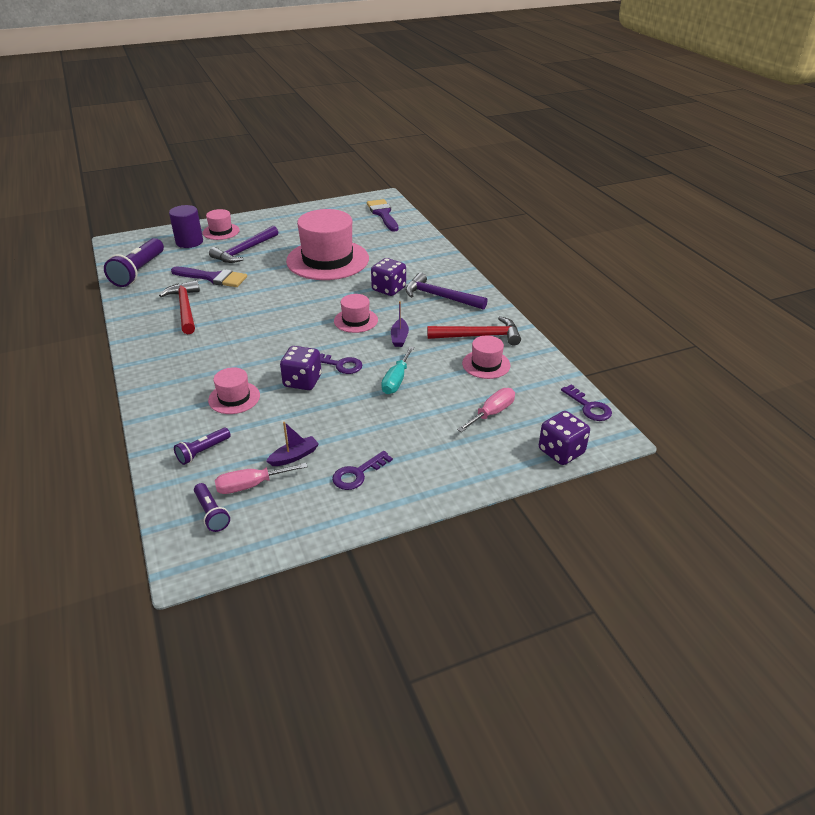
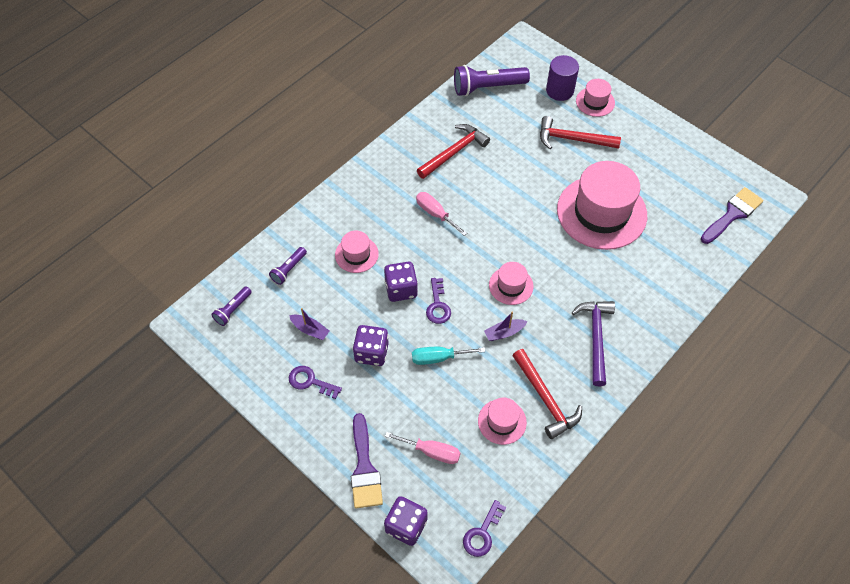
camera: 65 degrees right, 20 degrees up
(203, 451) = (289, 269): purple flashlight -> purple flashlight turned 75 degrees counterclockwise
(213, 278) = (512, 144): purple brush -> purple brush (364, 468)
(244, 251) = (572, 139): purple hammer -> red hammer
(251, 485) = (268, 318): pink screwdriver -> pink screwdriver (435, 214)
(389, 289) = (581, 288): purple dice -> purple dice (371, 353)

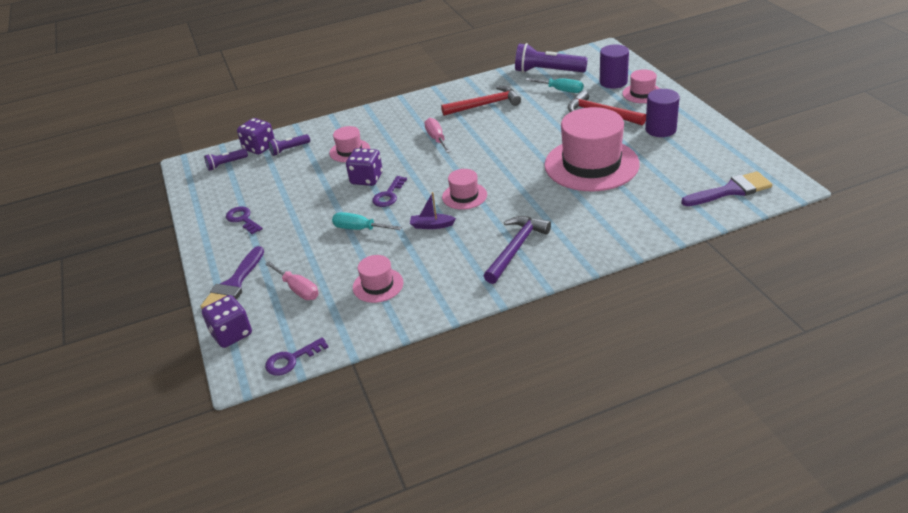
camera: 30 degrees right, 20 degrees down
(310, 330) = (272, 188): purple boat -> none
(371, 353) = (307, 213): purple dice -> purple dice (259, 147)
(517, 114) = (561, 90): none -> turquoise screwdriver
(546, 399) = (431, 280): red hammer -> none
(637, 149) = (660, 129): none -> purple cylinder

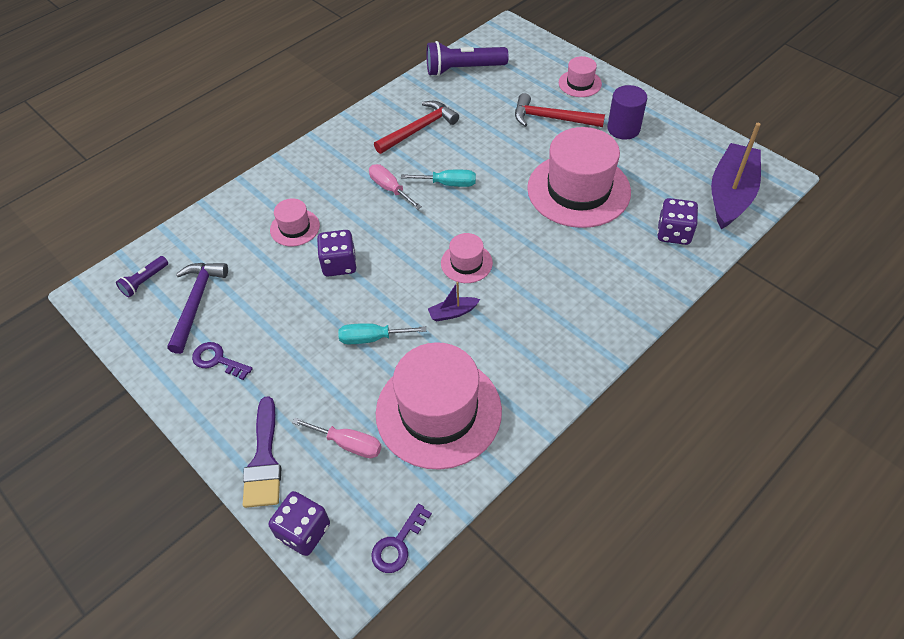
camera: 25 degrees left, 15 degrees up
(259, 147) = (174, 246): purple dice -> purple dice (673, 233)
(289, 149) = (216, 241): purple flashlight -> none
(378, 285) = (438, 411): pink hat -> pink hat, size x2.12
(388, 195) = (379, 282): purple key -> none
(516, 248) = (561, 320): purple hammer -> purple hammer (197, 302)
(561, 90) = (492, 94): turquoise screwdriver -> turquoise screwdriver (448, 184)
(613, 82) = (542, 73): purple cylinder -> none
(731, 190) = (731, 194): purple brush -> purple boat

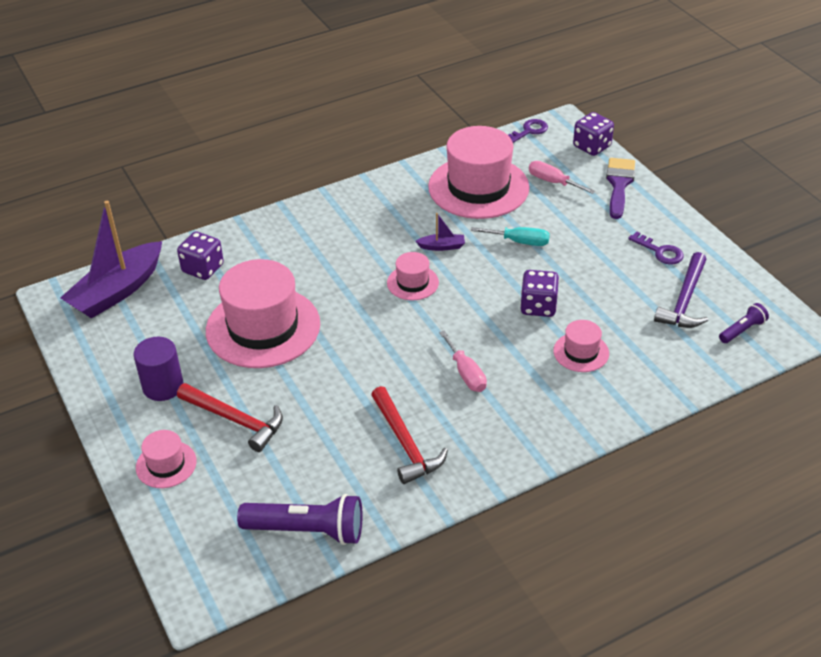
camera: 165 degrees left, 10 degrees down
(419, 129) = (405, 444): red hammer -> red hammer turned 90 degrees counterclockwise
(448, 184) = (398, 364): turquoise screwdriver -> none

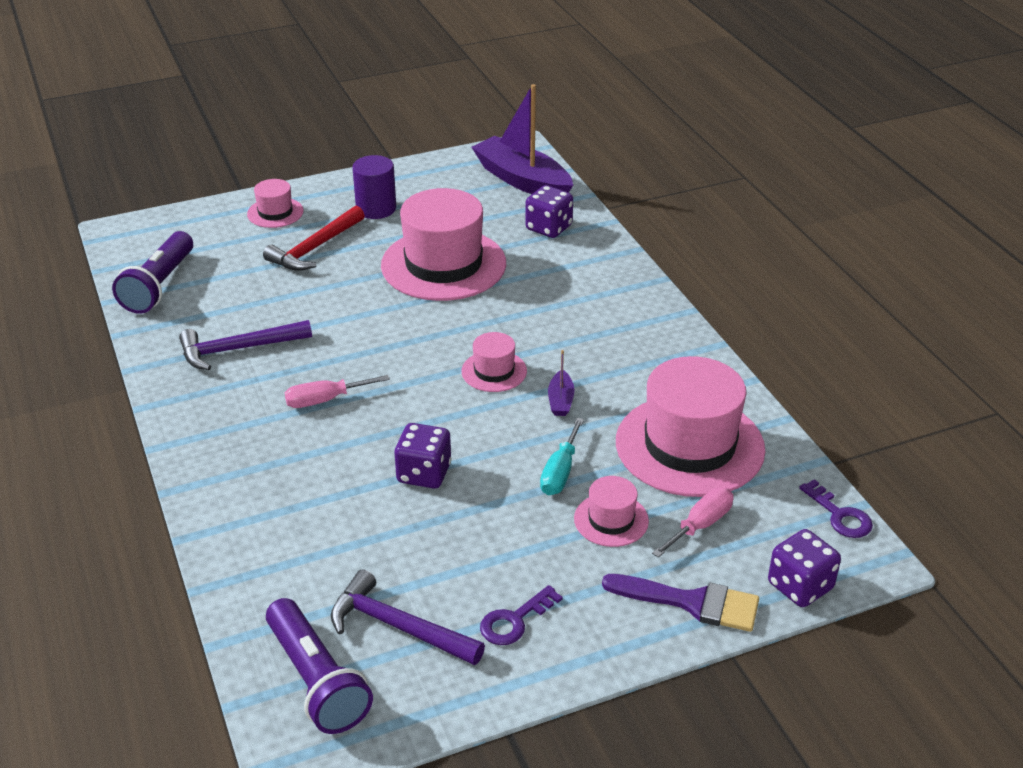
camera: 95 degrees right, 5 degrees down
(405, 444) = (237, 349): red hammer -> purple hammer
(581, 352) = (328, 500): pink hat -> pink hat (611, 520)
(742, 330) = (316, 680): purple flashlight -> purple flashlight, size x1.90

